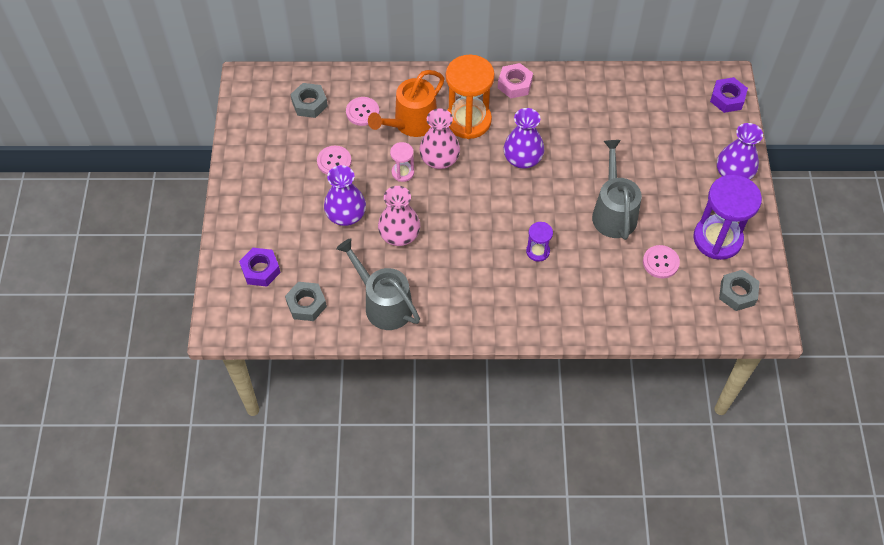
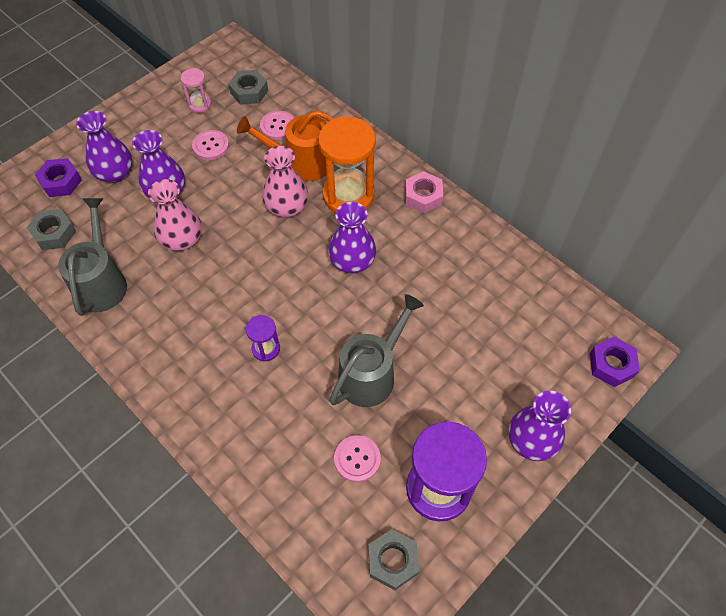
camera: 45 degrees right, 0 degrees up
(291, 233) = (115, 173): none -> purple vase
(403, 172) = (247, 194): pink hourglass -> pink hourglass (200, 104)

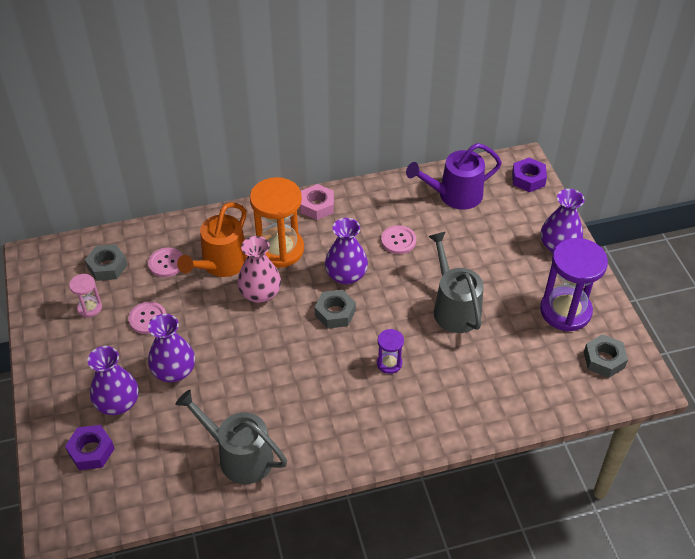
camera: 60 degrees left, 10 degrees down
(54, 233) = (152, 476): grey nut -> grey nut (335, 313)
(182, 240) = (238, 379): pink vase -> none
(357, 459) = (517, 346): pink button -> pink button (398, 241)
(529, 304) = (455, 195): none -> purple watering can

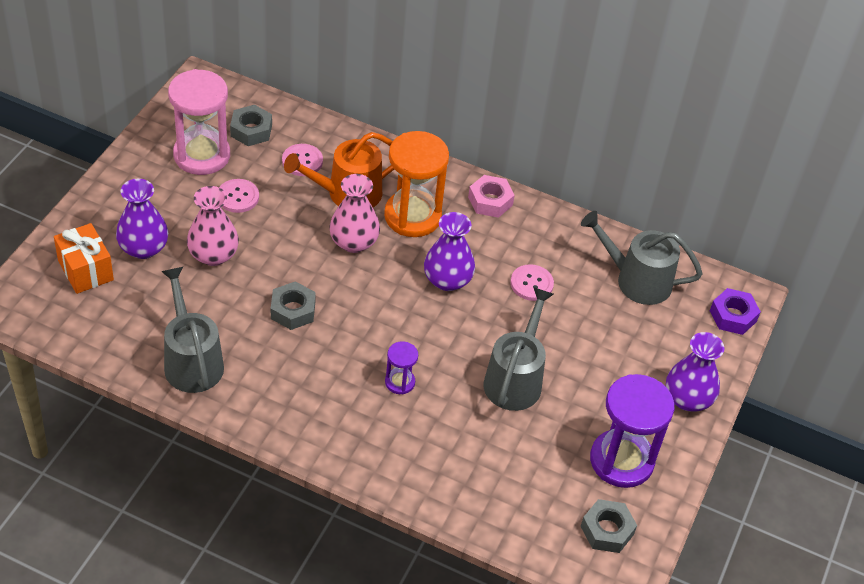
camera: 35 degrees right, 0 degrees up
(89, 308) = (202, 155): pink hourglass -> pink hourglass, size x2.09
(91, 451) = (85, 270): purple nut -> orange gift
(174, 371) = (213, 255): purple vase -> pink vase
(335, 313) = (400, 305): grey nut -> grey nut (293, 310)
(455, 195) = (637, 280): purple watering can -> grey watering can

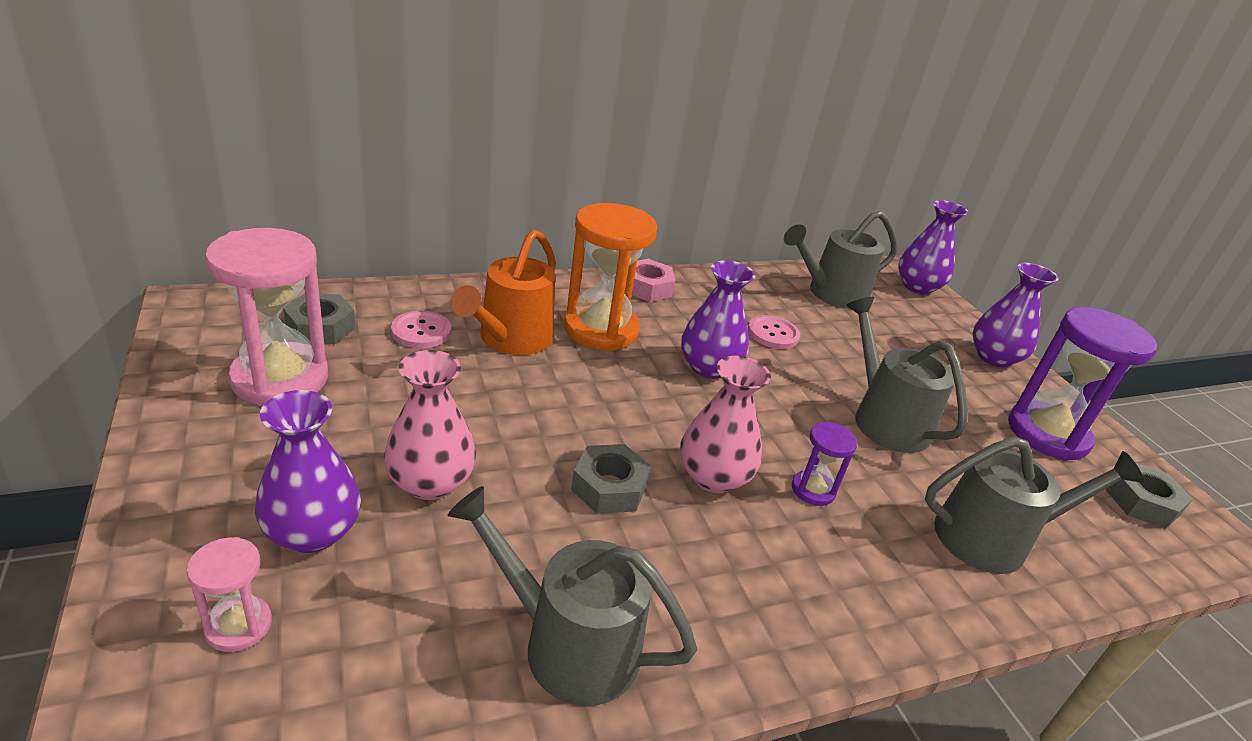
camera: 45 degrees left, 15 degrees down
(85, 270) = (238, 626): orange gift -> pink hourglass
(238, 197) = (385, 401): pink button -> none
(353, 242) = (577, 380): pink vase -> pink vase (713, 477)
(464, 471) = (992, 538): none -> grey watering can
(733, 316) = (917, 287): purple nut -> purple vase

